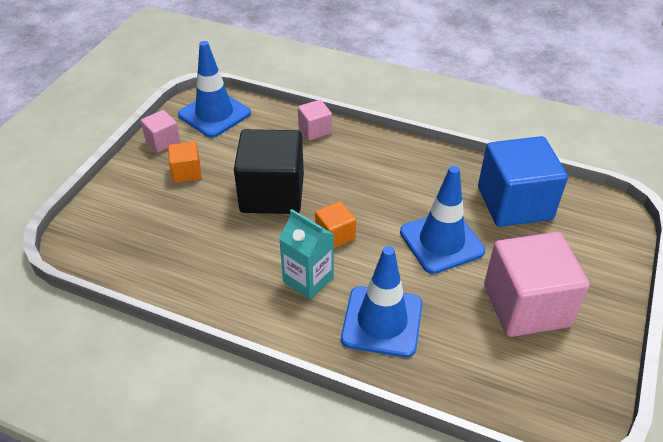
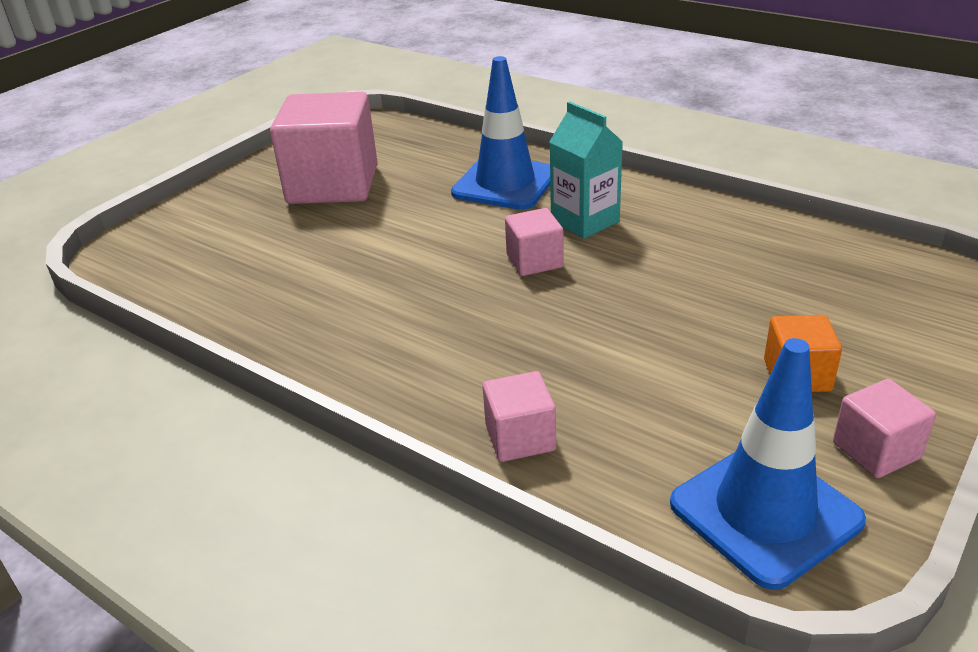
camera: 165 degrees left, 10 degrees down
(272, 193) = (626, 323): black cube -> none
(335, 235) = (534, 261): orange cube -> pink cube
(441, 242) = (386, 243): blue traffic cone -> none
(514, 203) = (244, 277): blue cube -> none

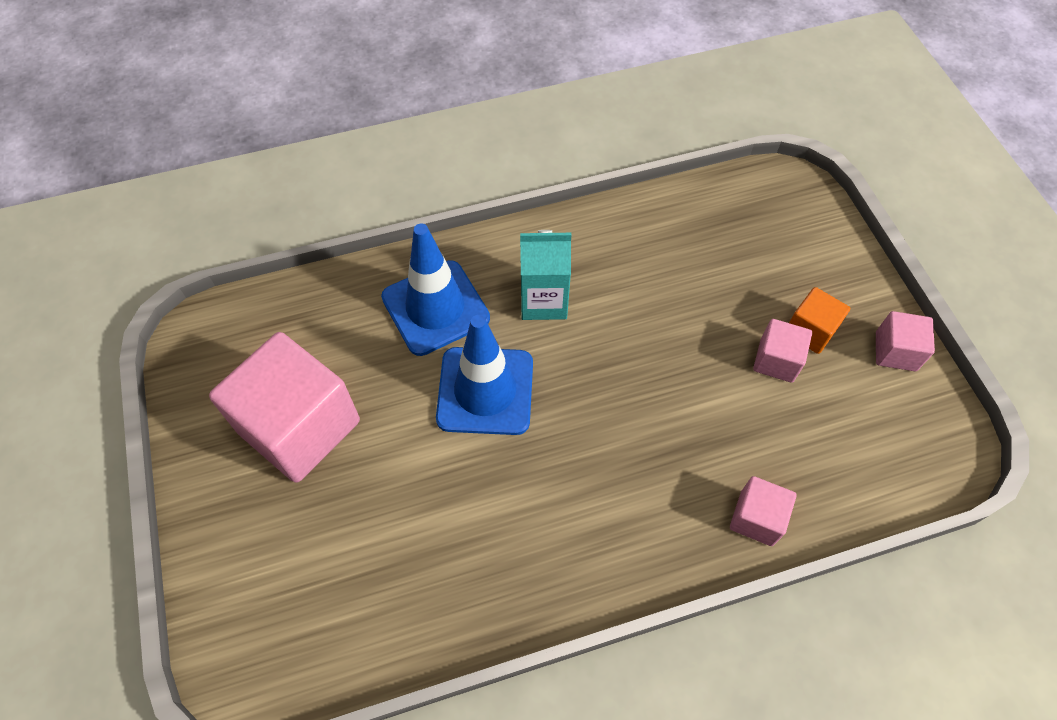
camera: 55 degrees left, 25 degrees up
(534, 261) = (566, 369): pink cube -> pink cube (776, 360)
(765, 512) = (905, 442): blue traffic cone -> blue traffic cone (485, 391)

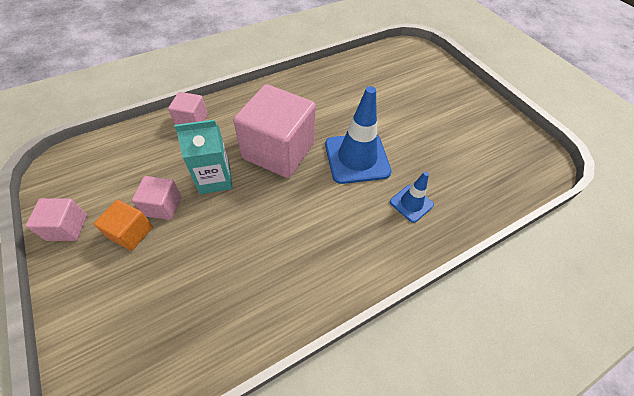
camera: 165 degrees right, 5 degrees down
(300, 427) = (451, 126): pink cube -> pink cube (278, 151)
(435, 308) = (411, 203): blue traffic cone -> blue traffic cone, size x0.54
(543, 300) = (337, 222): turquoise carton -> turquoise carton (215, 179)

